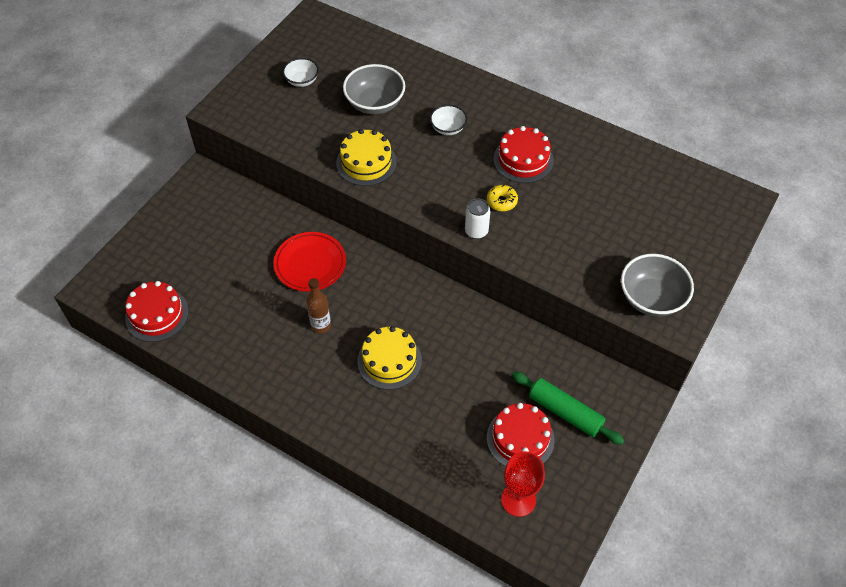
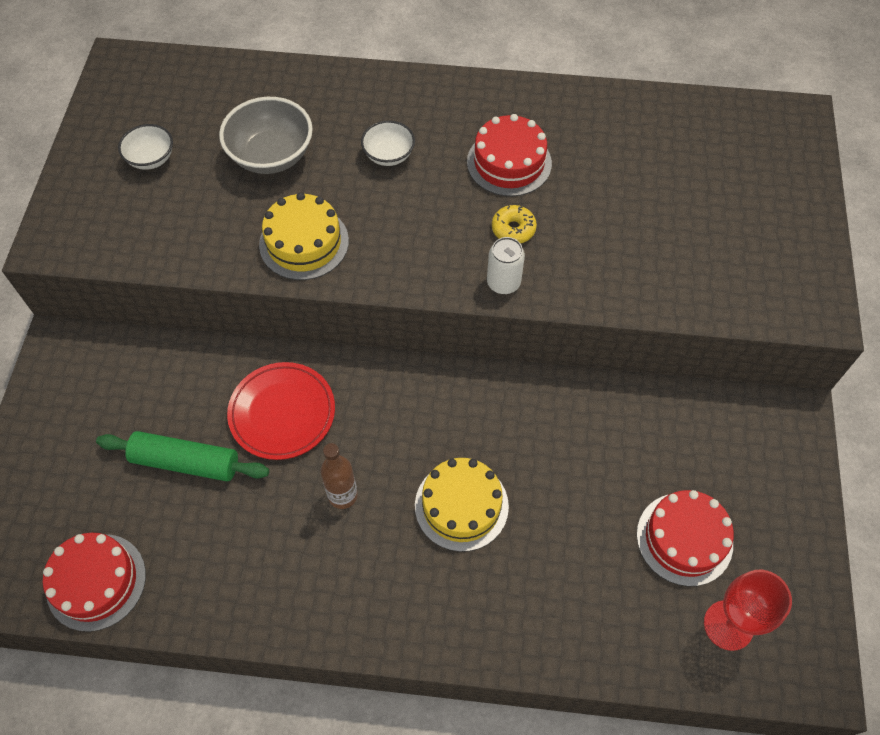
camera: 25 degrees left, 5 degrees up
(565, 412) = (718, 477): green rolling pin -> green rolling pin (186, 462)
(651, 298) = (768, 286): grey bowl -> none

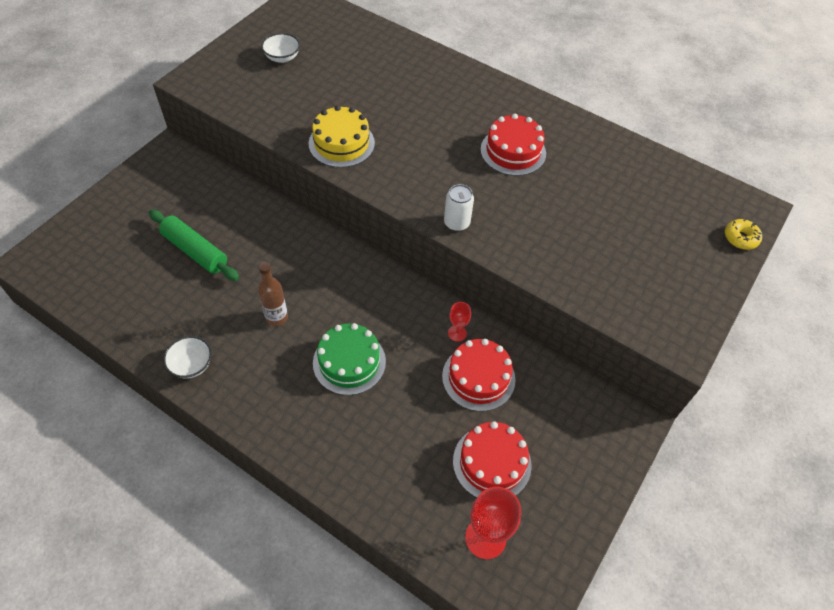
camera: 25 degrees right, 5 degrees down
(96, 582) = (96, 294): red cake -> red cake (478, 377)
(271, 155) = (357, 85): grey bowl -> none
(282, 413) = (273, 250): red plate -> none
(389, 155) = (433, 114): white bowl -> white bowl (191, 365)
(461, 505) = (349, 362): yellow cake -> green cake
(513, 229) = (487, 193): yellow donut -> yellow donut (740, 238)
(557, 409) = (457, 333): none -> red goblet

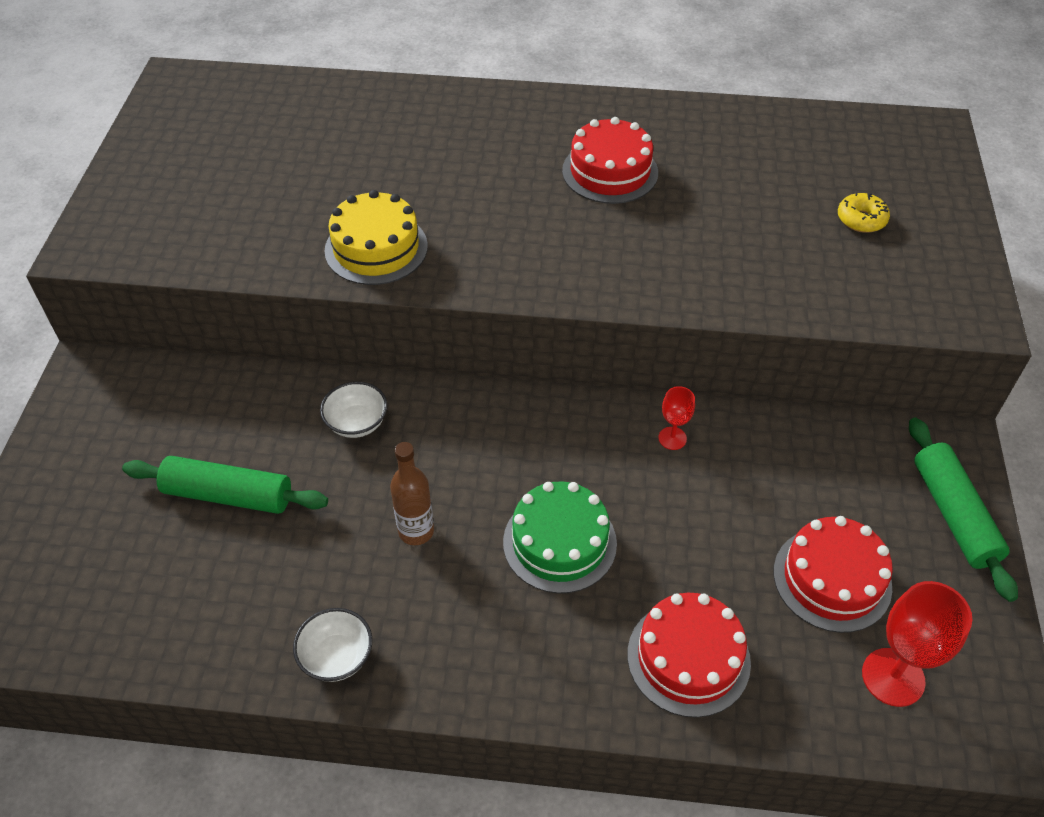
camera: 25 degrees left, 5 degrees down
(282, 57) = (205, 168): white bowl -> white bowl (357, 423)
(456, 223) = (606, 287): white can -> none
(478, 377) = (739, 481): red cake -> red cake (688, 658)
(599, 463) = (953, 514): none -> green rolling pin
(740, 238) = (943, 168): yellow donut -> yellow donut (861, 219)

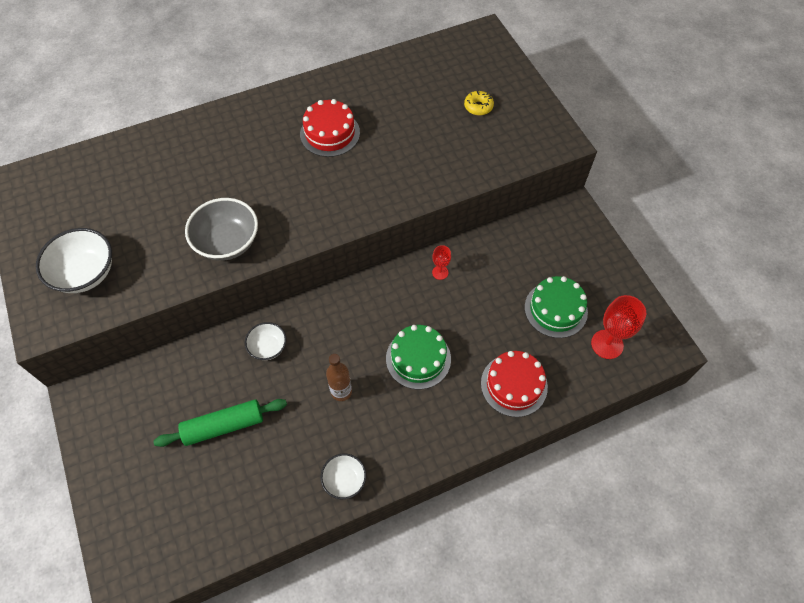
camera: 30 degrees left, 10 degrees up
(178, 211) = (85, 273): none -> white bowl
(376, 248) = (227, 242): yellow cake -> grey bowl
(832, 579) = (555, 309): red cake -> green cake
(953, 514) = (591, 247): green rolling pin -> none

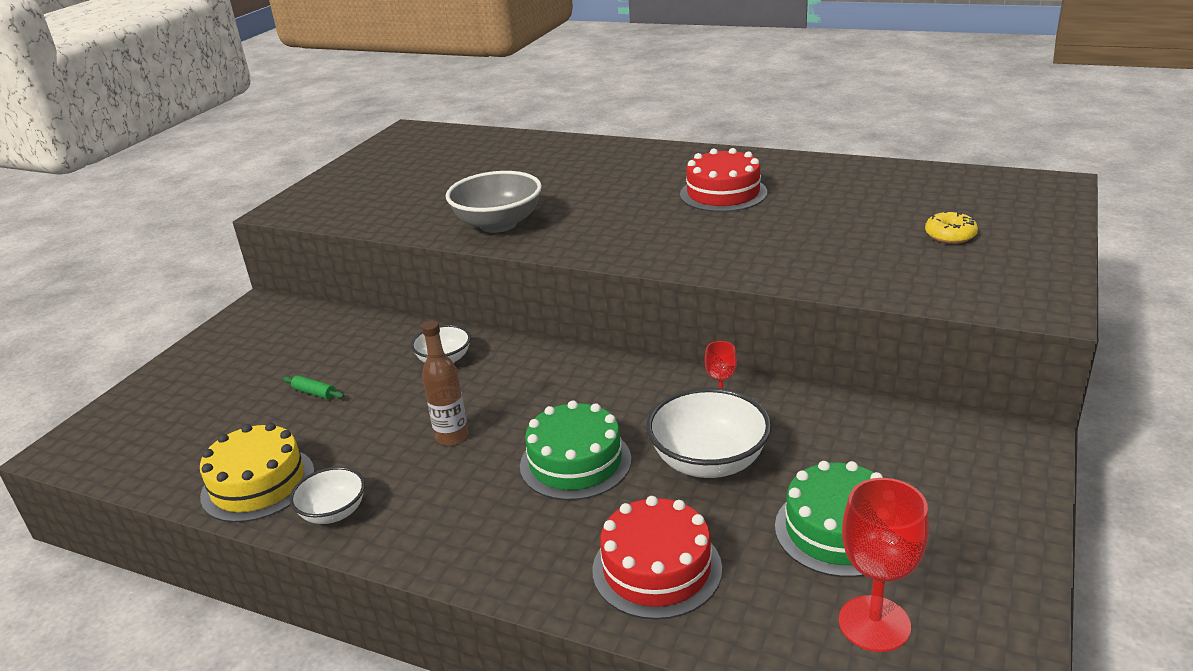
camera: 50 degrees right, 30 degrees down
(85, 273) = (363, 195): white bowl -> white bowl (709, 461)
(224, 426) = (314, 393): green rolling pin -> green rolling pin, size x0.42
(281, 500) = (258, 484): none -> yellow cake

